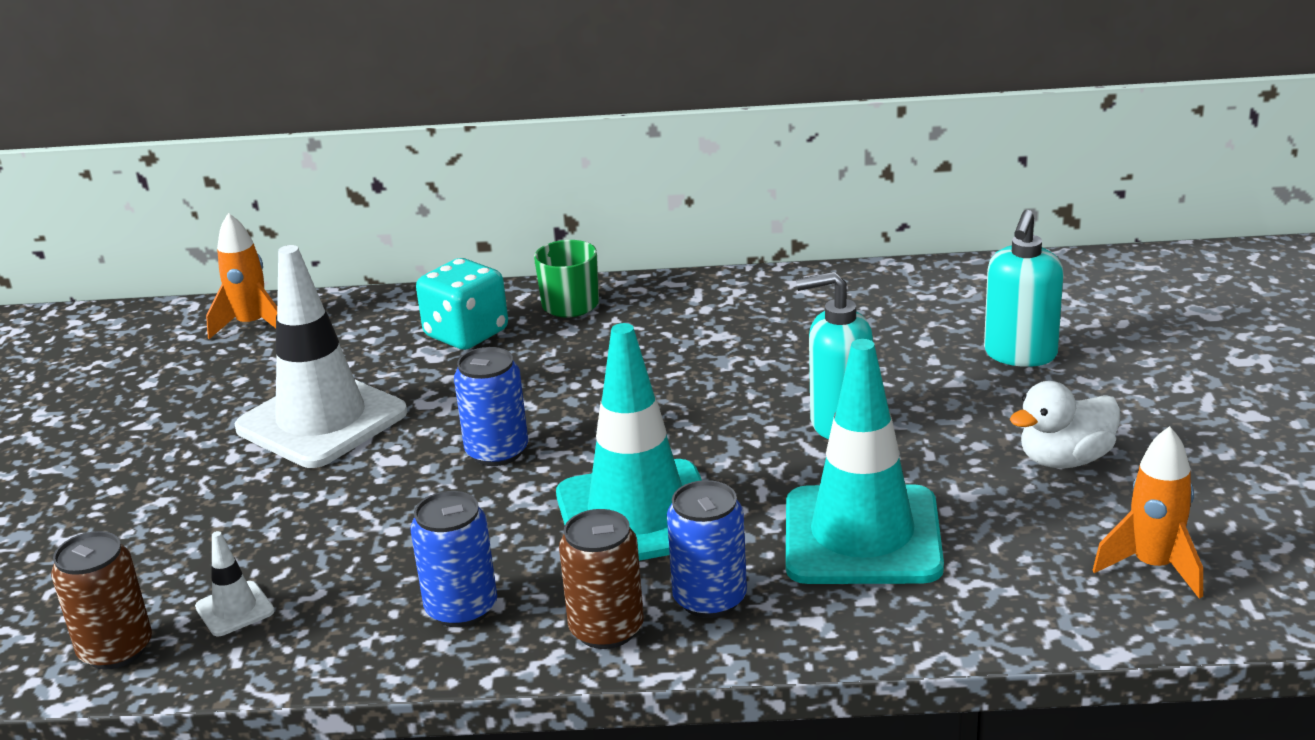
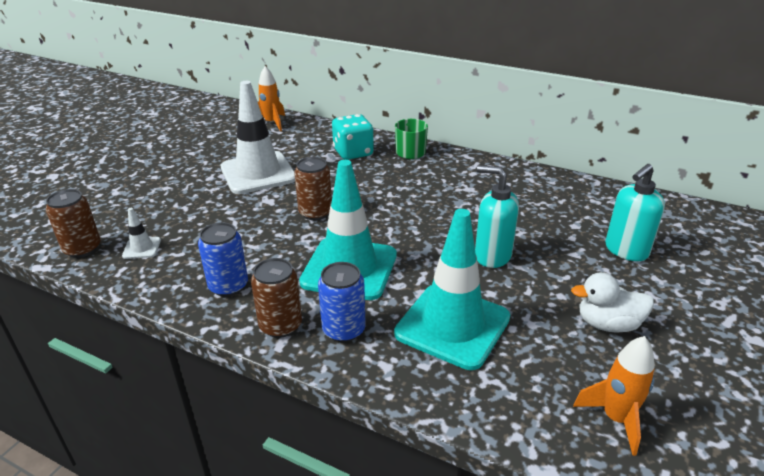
camera: 25 degrees right, 5 degrees up
(497, 452) = (315, 213): blue can -> brown can

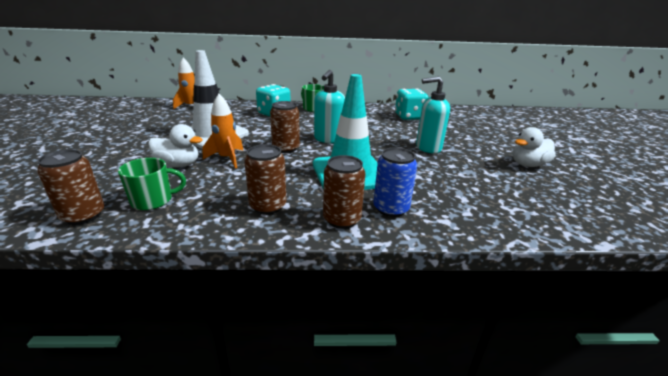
camera: 30 degrees left, 5 degrees down
(142, 248) = (153, 200): white traffic cone -> green mug
(194, 209) = (178, 165): none -> white duck
(228, 286) = (268, 206): blue can -> brown can
(452, 325) = (454, 187): turquoise traffic cone -> none
(529, 194) = (409, 117): none -> turquoise dice
(616, 419) = (595, 206): orange rocket -> orange rocket (227, 158)
(626, 250) = (489, 131): turquoise soap dispenser -> turquoise soap dispenser (328, 139)

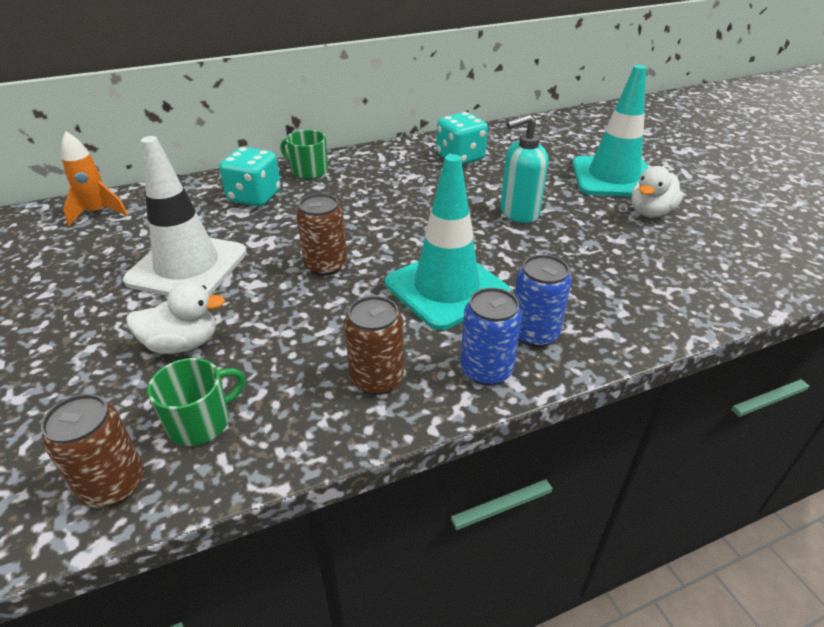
camera: 20 degrees left, 10 degrees up
(227, 158) = (251, 310): orange rocket -> none
(328, 139) = (375, 231): turquoise soap dispenser -> none
(342, 219) = (486, 370): brown can -> blue can
(510, 142) = (613, 177): none -> turquoise traffic cone

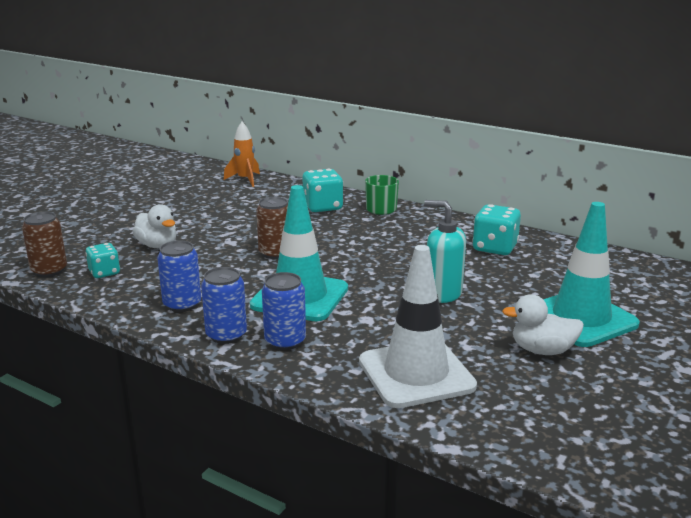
camera: 55 degrees right, 15 degrees down
(187, 266) = (224, 220): white traffic cone -> white traffic cone (416, 374)
(201, 422) = (104, 272): green mug -> turquoise dice
(377, 379) = (182, 304): brown can -> blue can

